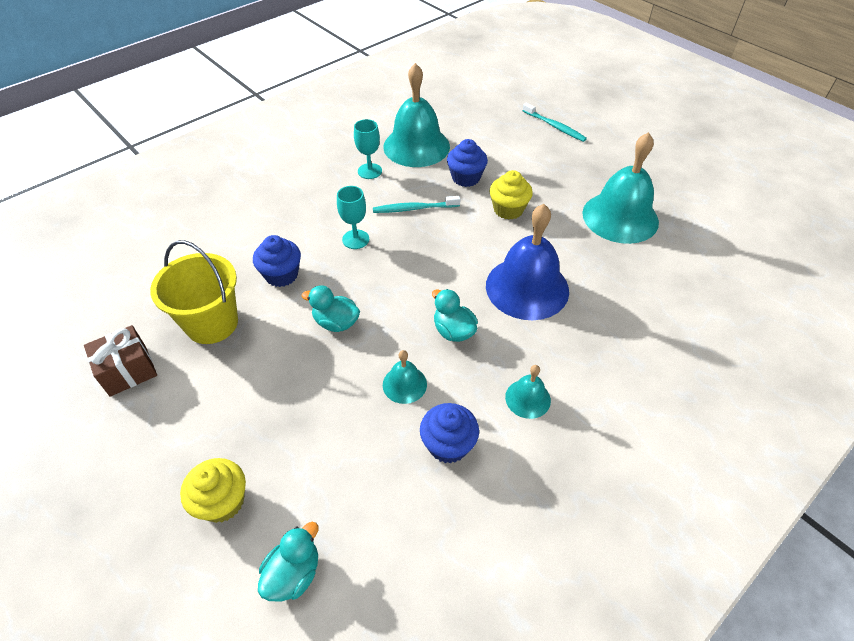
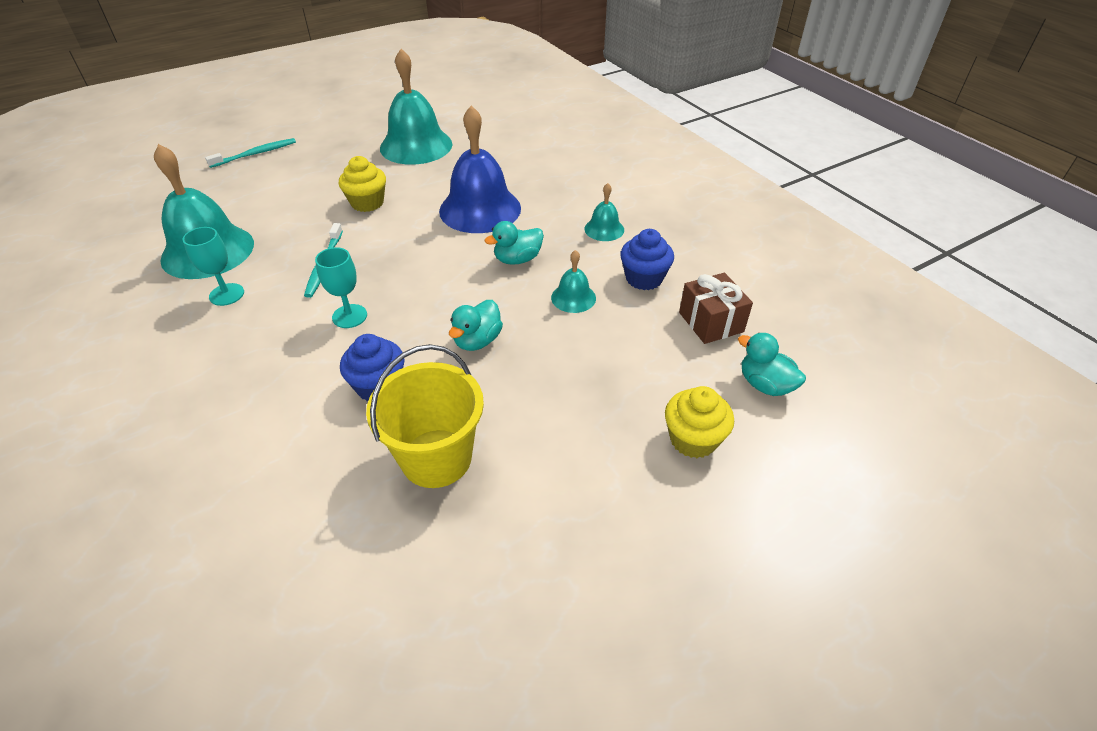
camera: 80 degrees left, 5 degrees down
(128, 371) = (491, 553): brown gift -> brown gift (711, 322)
(466, 178) = (297, 222): blue cupcake -> none

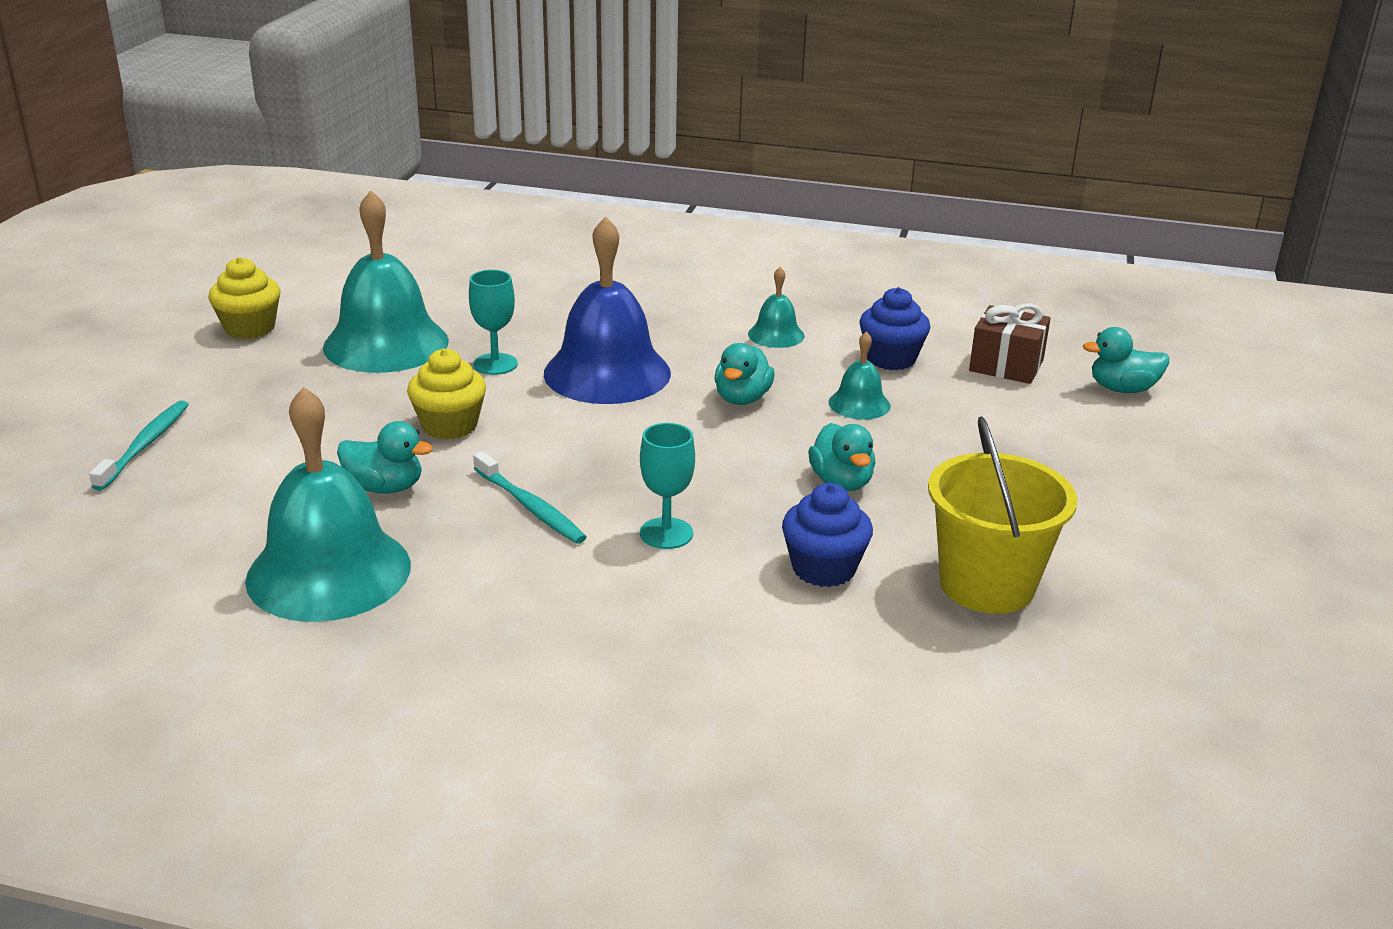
camera: 45 degrees left, 15 degrees down
(226, 294) = (464, 595): turquoise goblet -> turquoise goblet (495, 364)
(292, 221) = (385, 487): none -> turquoise duck
(693, 439) = (1142, 453): yellow cupcake -> yellow cupcake (250, 328)

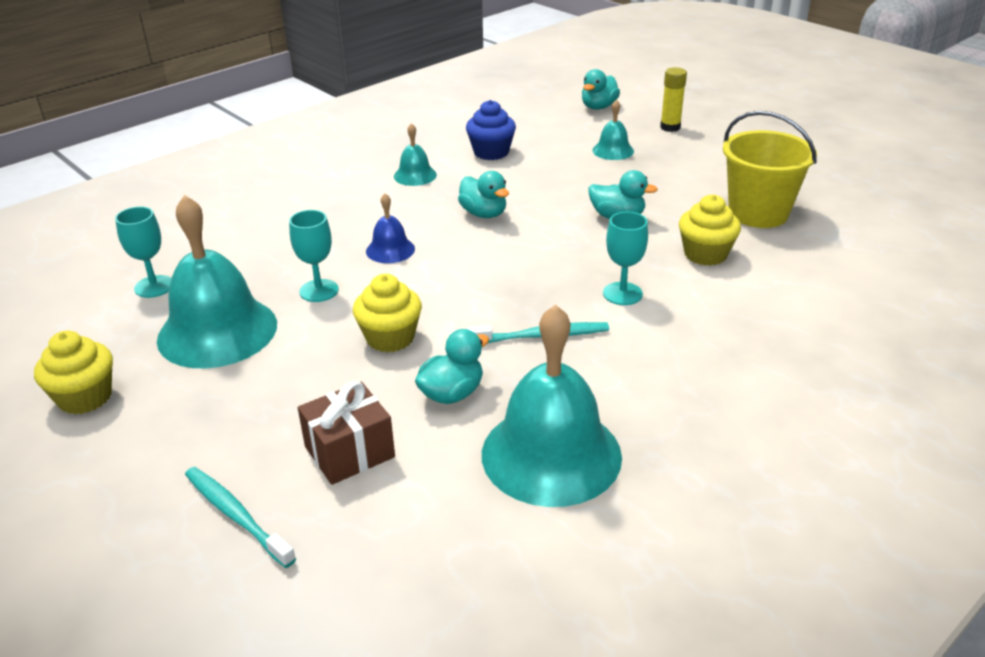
camera: 55 degrees left, 5 degrees up
(428, 292) = (154, 286): none -> turquoise goblet
(607, 373) = (390, 250): blue bell -> blue bell, size x0.47
(823, 568) = (705, 254): blue cupcake -> yellow cupcake
(859, 404) = (533, 180): turquoise bell -> turquoise bell (613, 150)
(1006, 365) = (538, 125): brown gift -> brown gift (349, 452)
(1145, 455) = (670, 127): none -> yellow glue stick

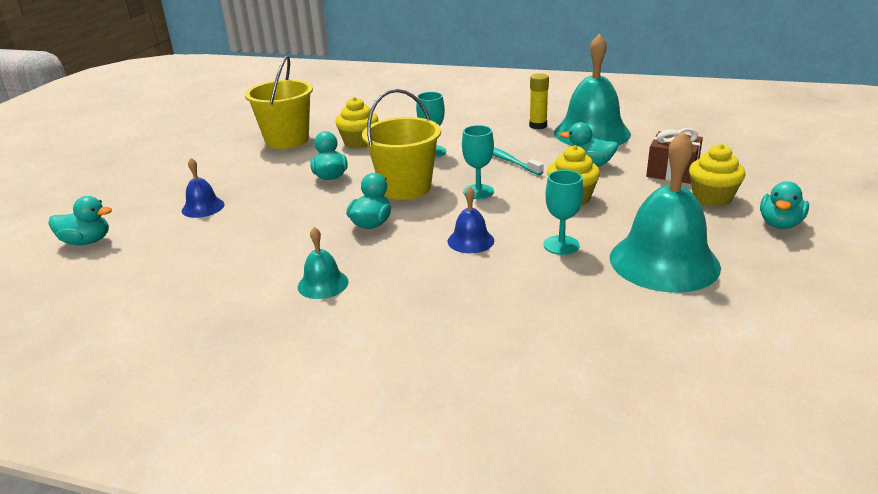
camera: 120 degrees left, 5 degrees down
(85, 397) = (801, 274): yellow cupcake -> yellow cupcake (712, 198)
(148, 451) = (780, 224): none -> turquoise duck
(154, 286) = (670, 329): turquoise goblet -> turquoise goblet (478, 192)
(236, 515) = (756, 180): turquoise toothbrush -> none
(491, 152) = (239, 262): blue cupcake -> none
(539, 249) = (405, 188): none -> yellow bucket
(613, 150) = (203, 207): turquoise bell -> blue bell
(670, 127) = (135, 197): yellow glue stick -> yellow glue stick (538, 126)

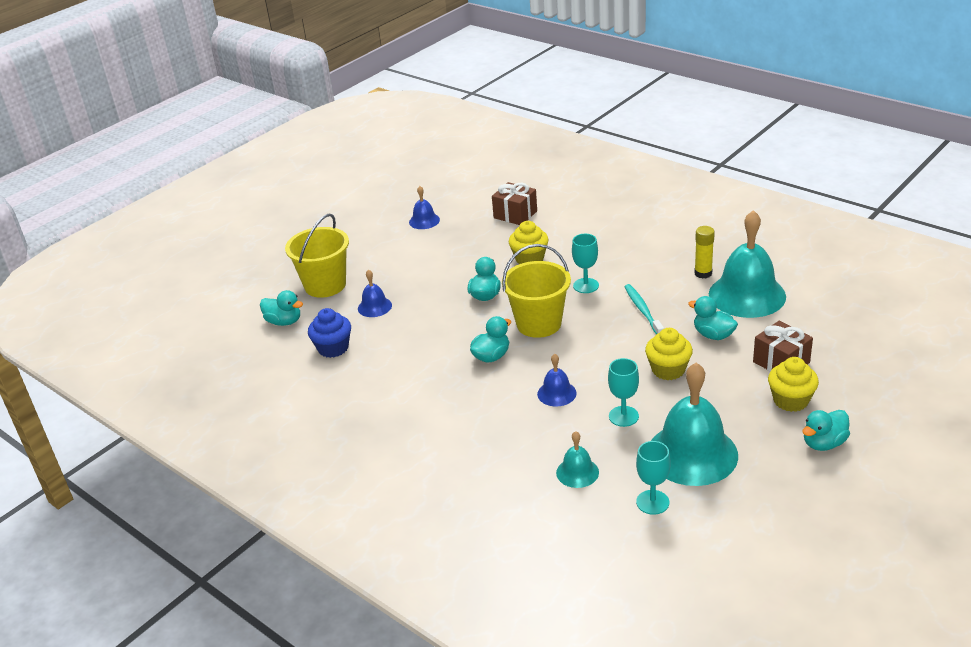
camera: 25 degrees right, 5 degrees up
(166, 254) = (333, 348): none -> blue cupcake
(226, 133) = (424, 221): none -> blue bell
(287, 140) = (470, 241): yellow bucket -> yellow bucket (325, 285)
(322, 115) = (515, 214): none -> brown gift
(323, 284) = (428, 405): turquoise bell -> turquoise bell (577, 472)
(478, 192) = (595, 343): turquoise goblet -> turquoise goblet (652, 502)

